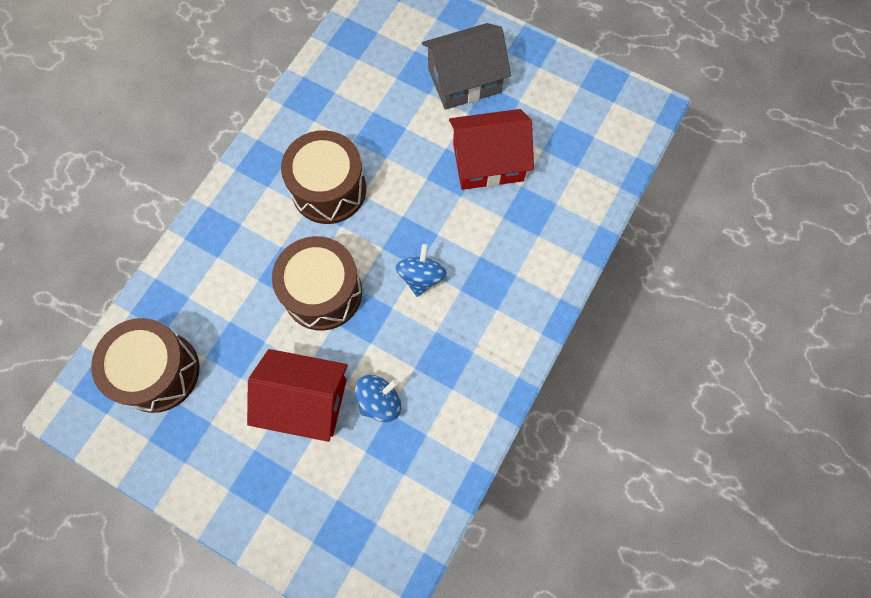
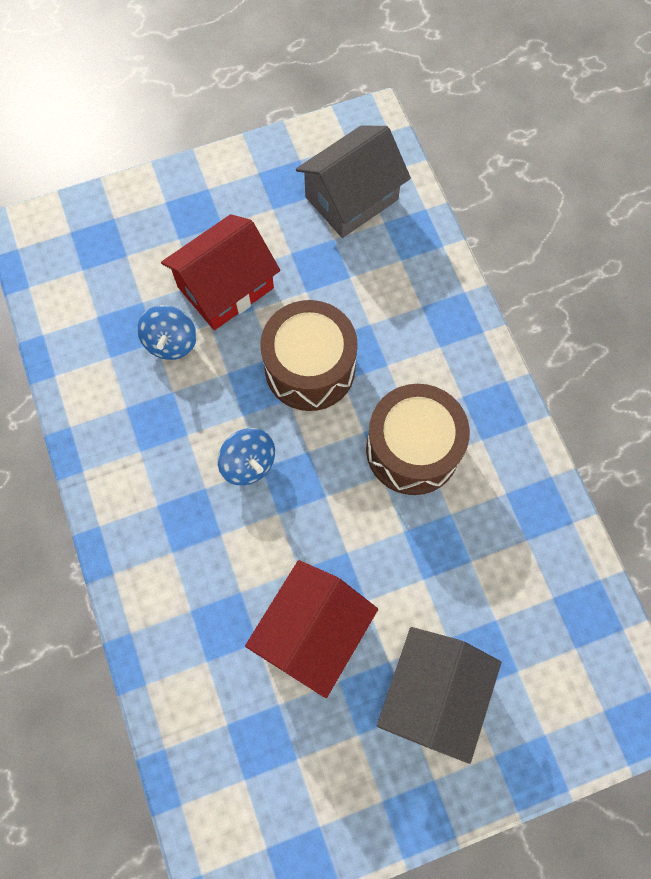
camera: 130 degrees right, 0 degrees up
(158, 371) = (351, 198): brown drum -> grey house

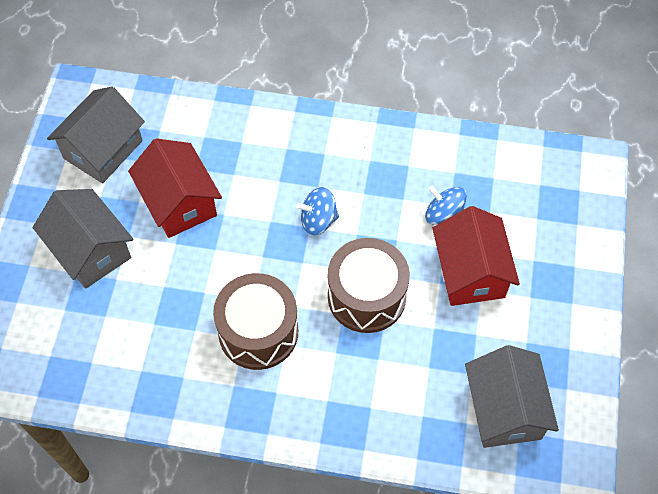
camera: 120 degrees right, 10 degrees down
(293, 779) = (103, 149): none -> grey house

